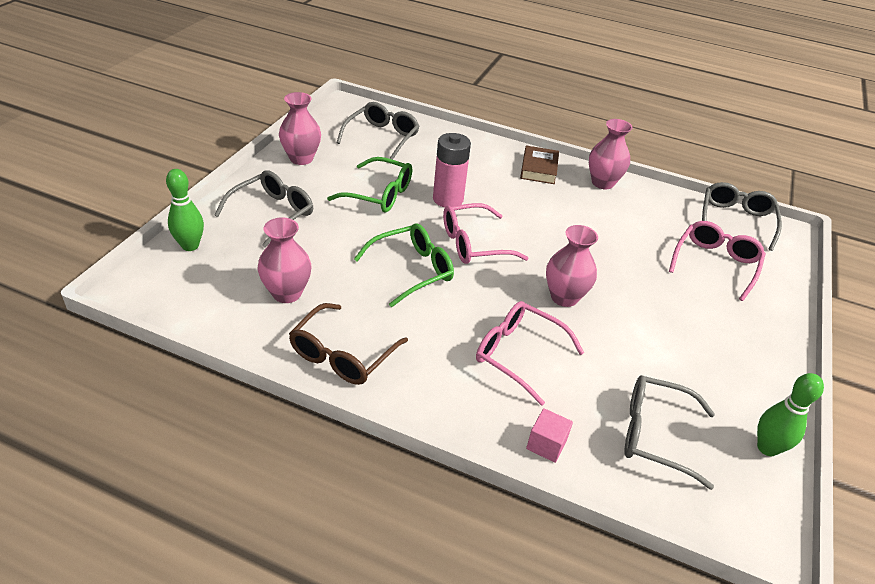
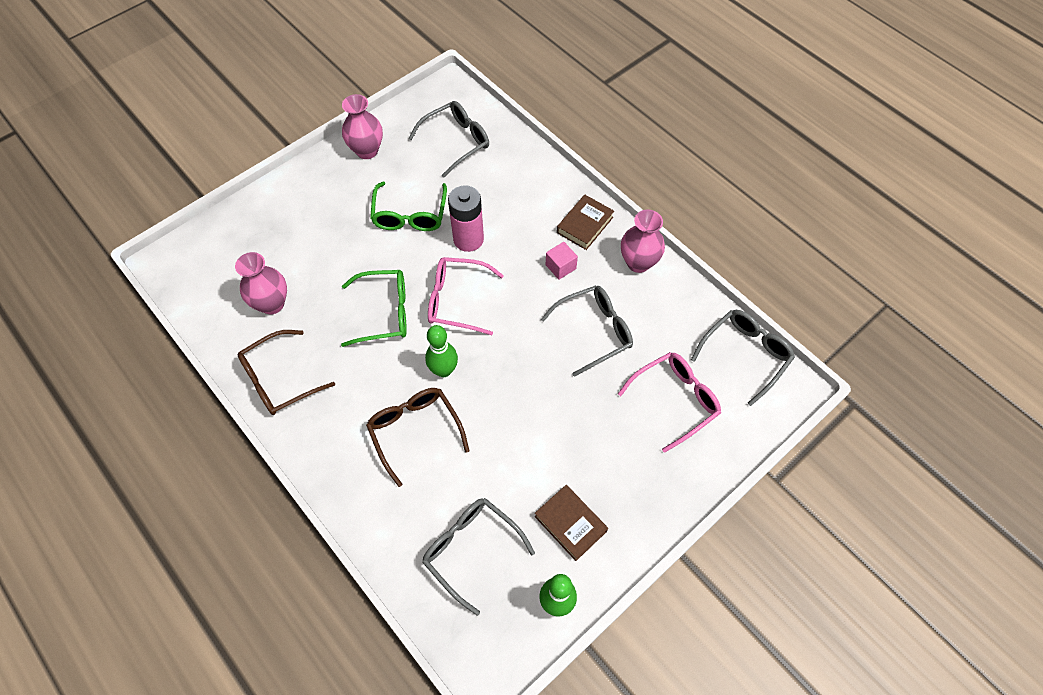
camera: 30 degrees right, 20 degrees up
(190, 246) = (226, 229): green bowling pin -> green bowling pin (444, 370)
(272, 213) = (307, 212): grey glasses -> grey glasses (594, 331)
(379, 194) = (410, 215): green glasses -> green glasses turned 45 degrees clockwise
(518, 354) = (415, 431): pink glasses -> brown glasses
(546, 444) = (379, 521): pink cube -> pink cube (560, 267)
(564, 297) = (496, 387): pink vase -> none
(720, 380) = (570, 523): none -> brown book

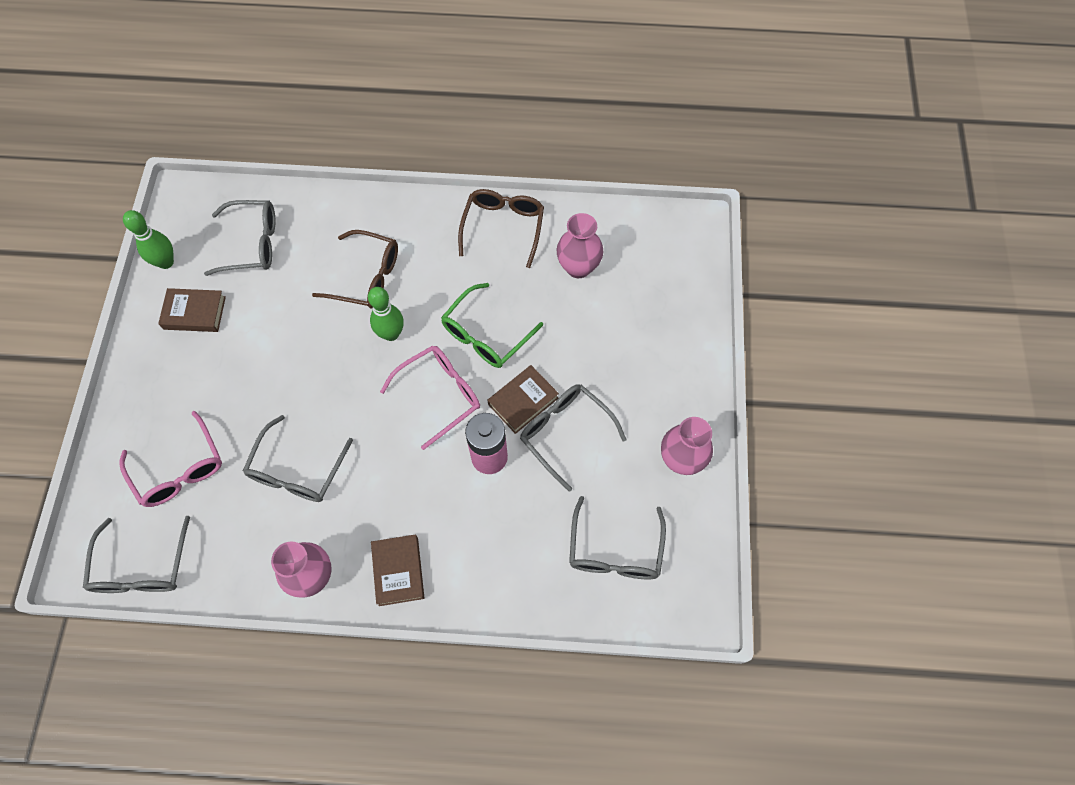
camera: 135 degrees right, 5 degrees up
(410, 215) = (565, 433): green glasses -> grey glasses
(412, 253) = (523, 401): none -> brown book
(560, 267) = (381, 505): pink cube -> none
(675, 400) = (179, 469): pink glasses -> pink glasses turned 45 degrees counterclockwise

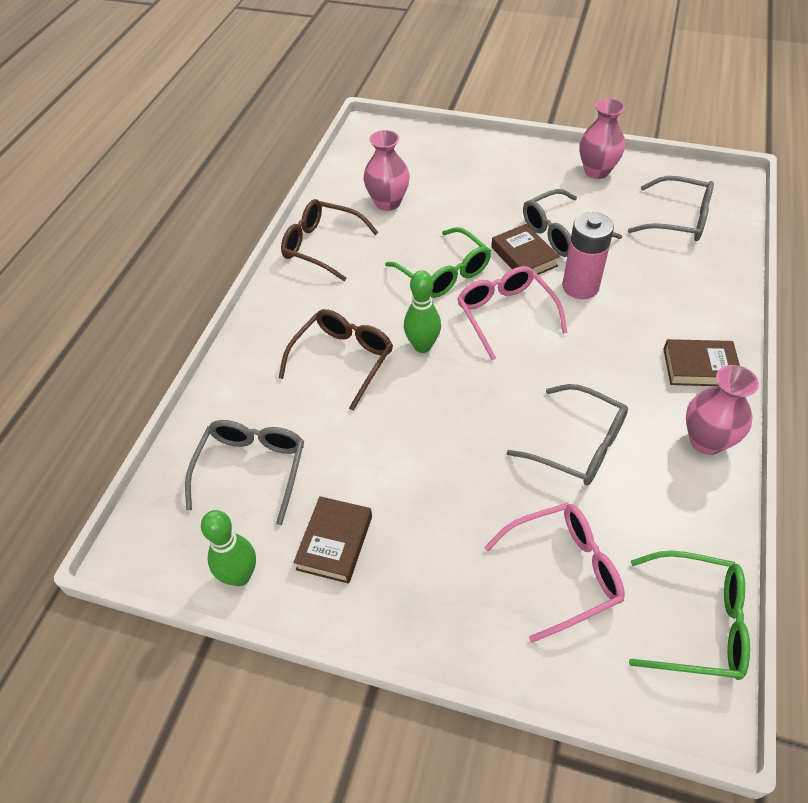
camera: 75 degrees left, 15 degrees down
(142, 566) = (697, 623): grey glasses -> green glasses

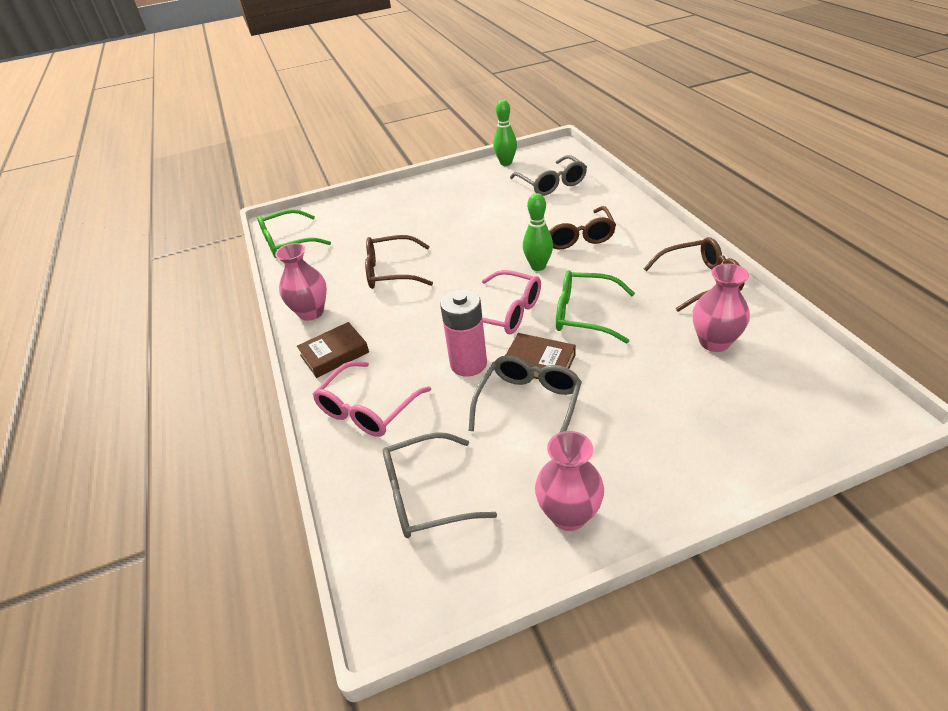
camera: 145 degrees right, 10 degrees down
(335, 542) = (479, 186): brown book -> none
(563, 572) = (363, 227): pink glasses -> pink glasses (367, 409)
(578, 445) = (391, 272): grey glasses -> brown glasses

